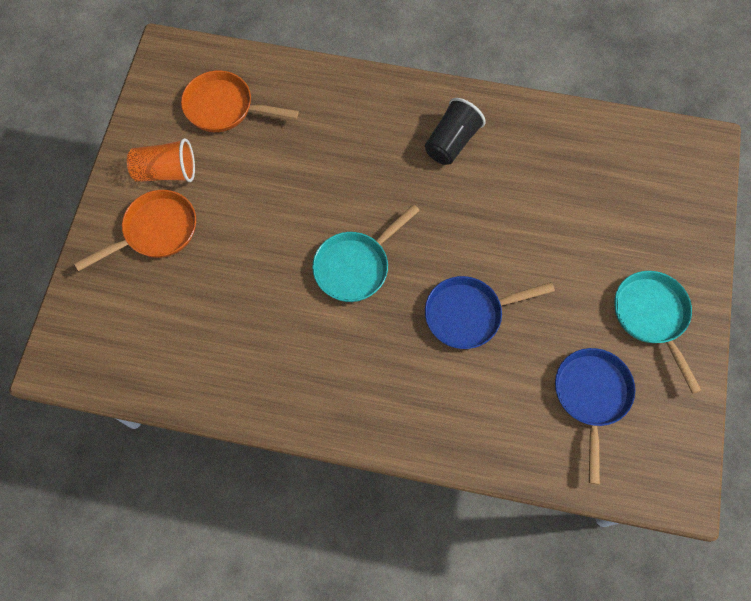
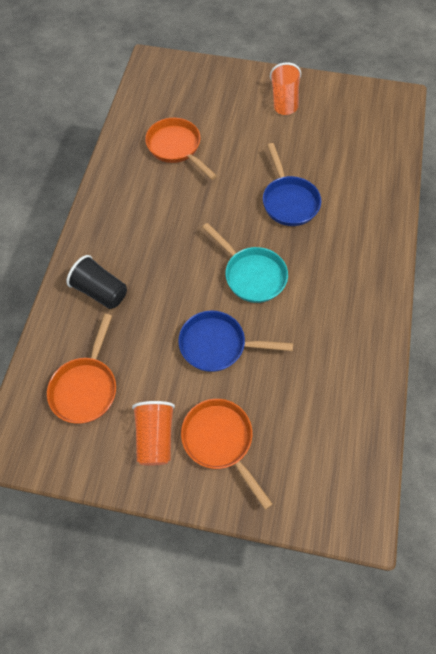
camera: 90 degrees left, 5 degrees down
(451, 142) = (138, 207): black cup -> black cup (100, 291)
(549, 180) = (176, 148): none -> orange pan
(591, 397) = (344, 136): blue pan -> blue pan (218, 345)
(652, 317) = (284, 100): turquoise pan -> orange cup

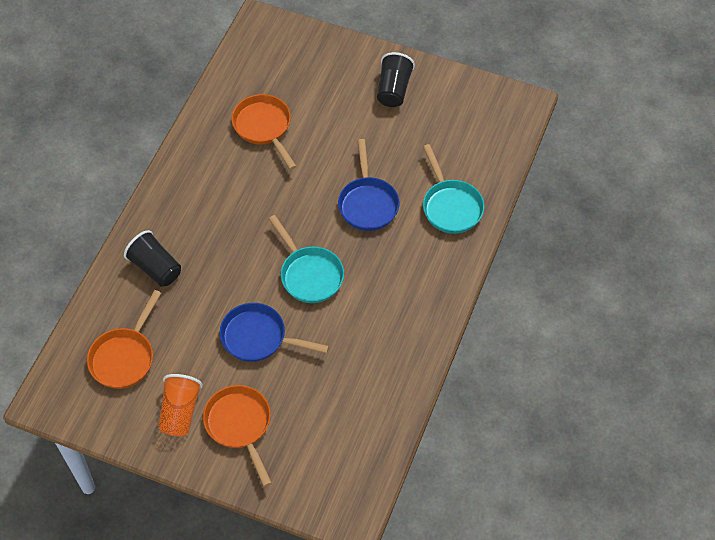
camera: 10 degrees right, 5 degrees down
(284, 100) = (393, 89): orange cup -> black cup
(365, 193) = (450, 206): none -> turquoise pan

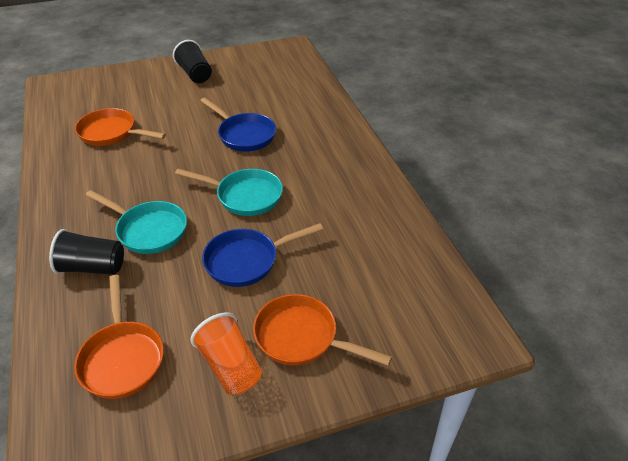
camera: 40 degrees left, 15 degrees down
(450, 206) = (305, 109): turquoise pan -> turquoise pan (148, 230)

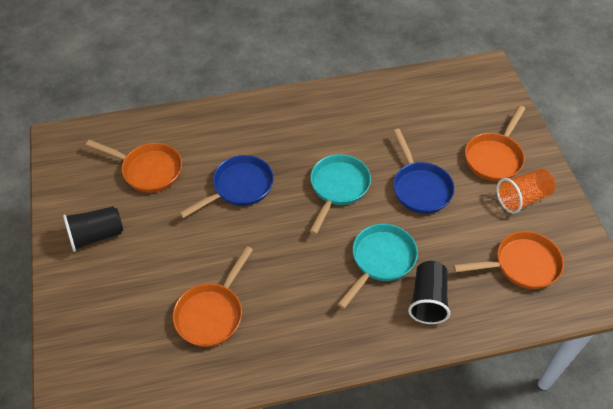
camera: 85 degrees left, 10 degrees up
(262, 88) = (148, 170): none -> orange pan

